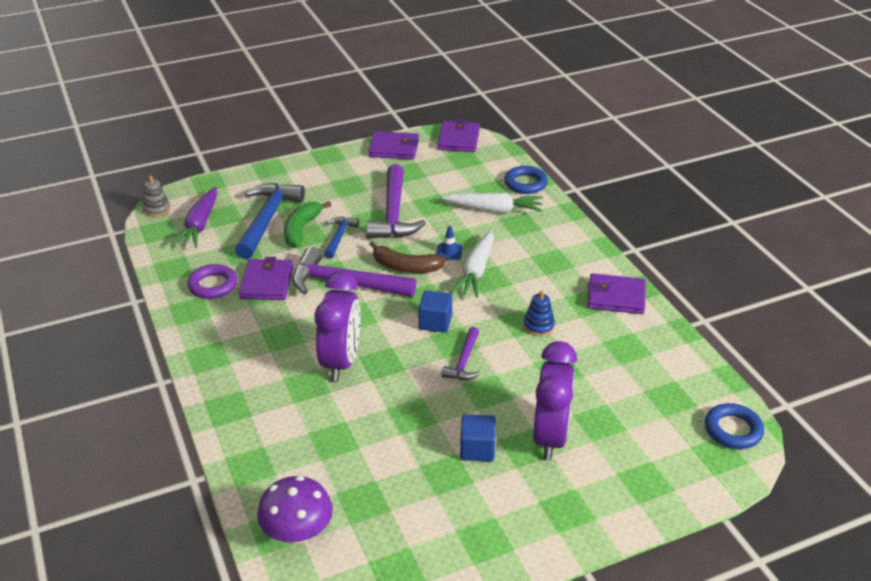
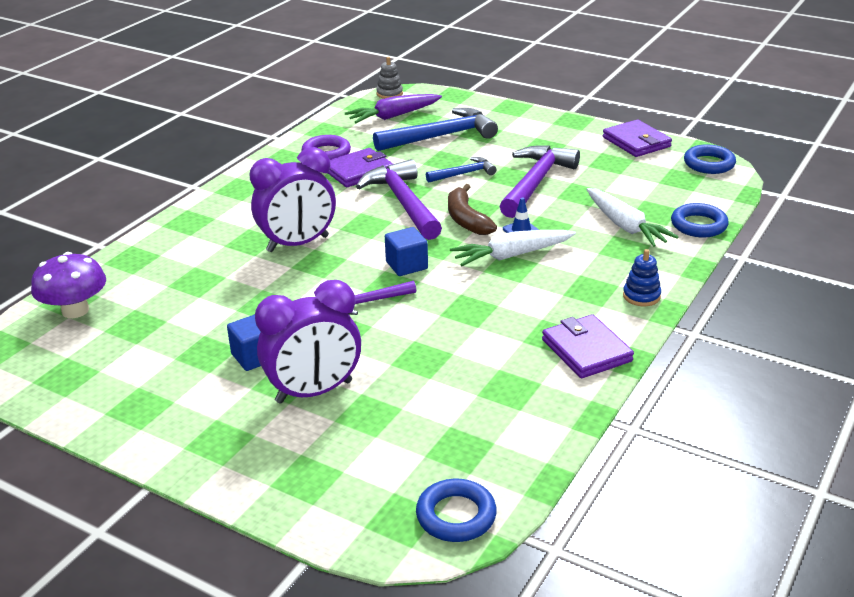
camera: 55 degrees right, 5 degrees down
(301, 229) = (449, 154): green banana -> none
(393, 214) = (536, 182): purple hammer -> purple hammer turned 150 degrees clockwise
(458, 139) = (709, 164): purple wallet -> blue ring
(538, 326) = (474, 322): blue stacking toy -> blue stacking toy (641, 296)

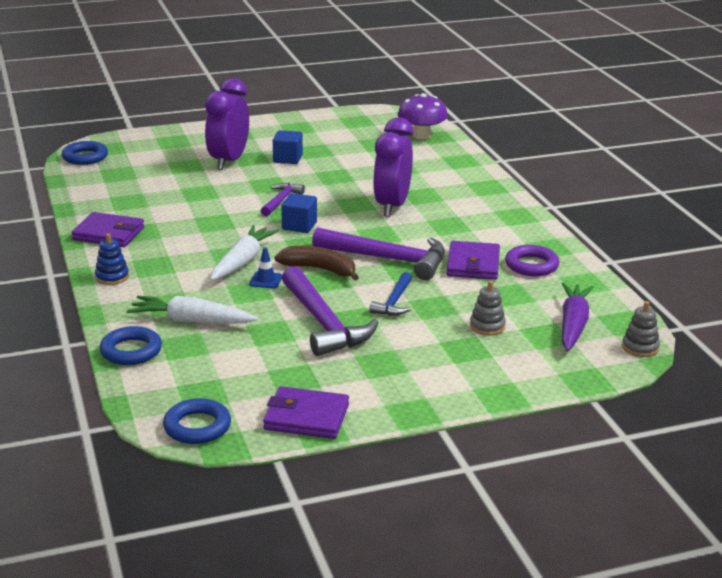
camera: 130 degrees right, 5 degrees down
(441, 136) = (487, 326): blue hammer -> grey stacking toy

